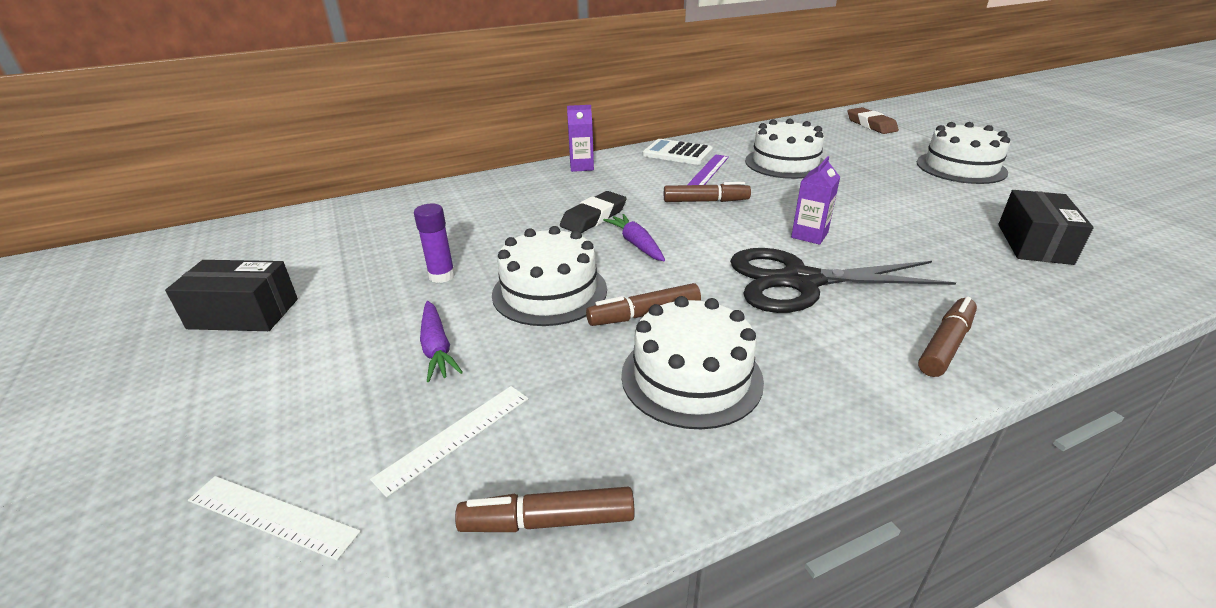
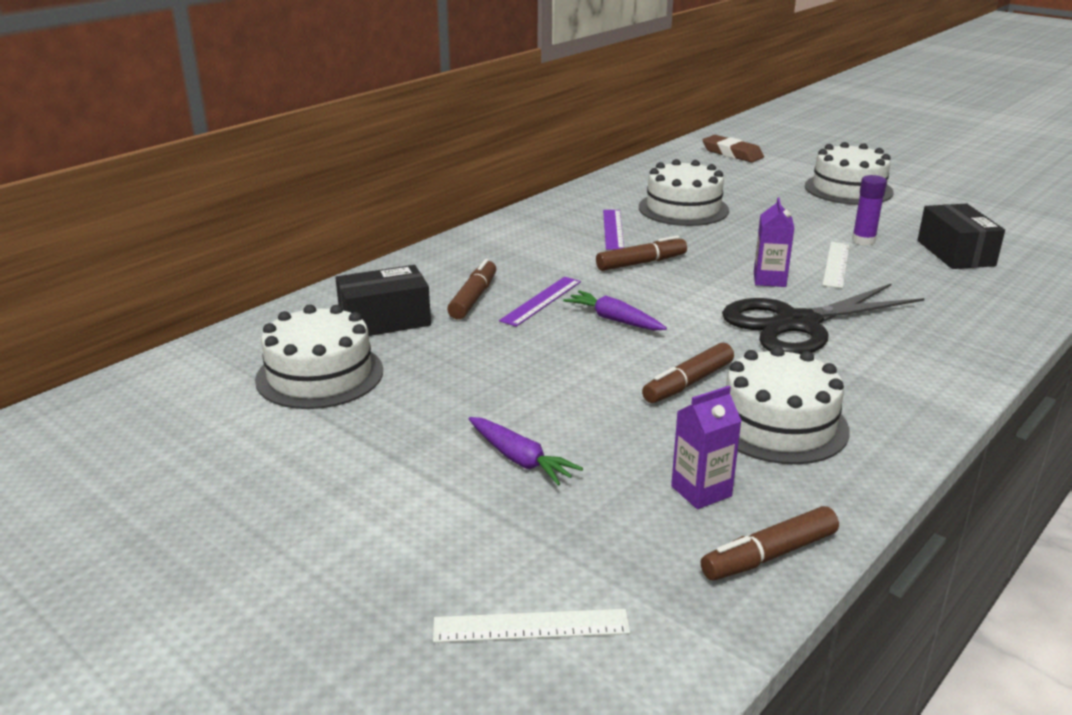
camera: 25 degrees left, 5 degrees down
(243, 314) = (251, 482): black box -> black box (385, 320)
(442, 276) = (441, 393): purple glue stick -> purple glue stick (863, 241)
(454, 436) = (624, 523): white ruler -> white ruler (836, 264)
(549, 291) = (575, 383): white cake -> white cake (320, 375)
(581, 167) = (466, 246): purple carton -> purple carton (701, 491)
(593, 217) = (541, 301): black eraser -> purple ruler
(677, 153) = (560, 214): white calculator -> none
(945, 344) = (949, 351): brown marker -> brown marker (473, 298)

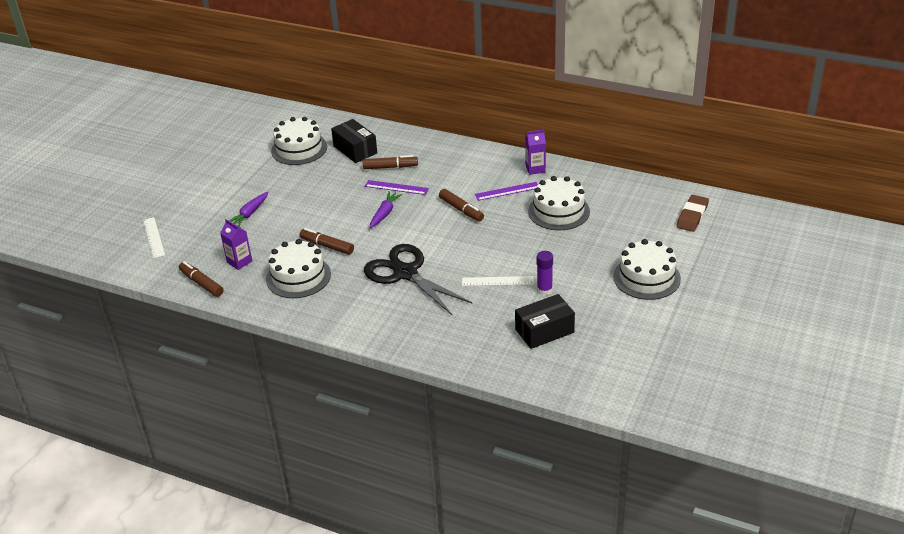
camera: 75 degrees right, 10 degrees up
(769, 280) = (460, 258): purple carton -> purple carton (535, 169)

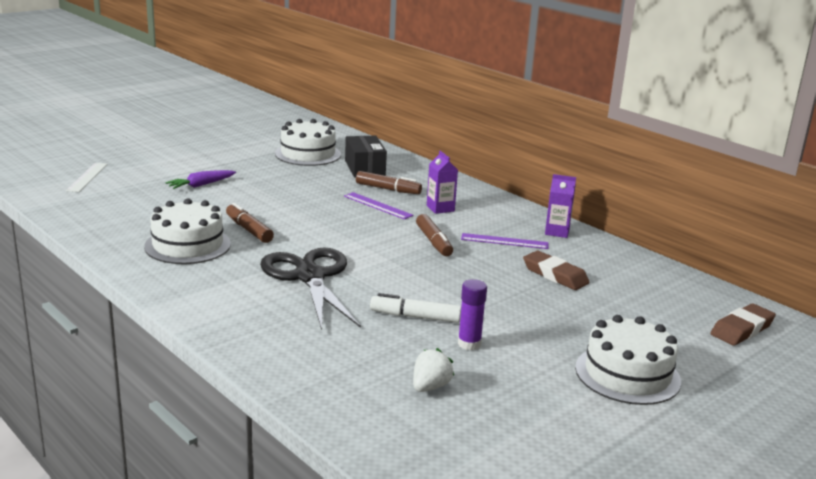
camera: 20 degrees right, 15 degrees down
(201, 283) = (83, 222): brown marker -> none
(239, 262) = (143, 217): purple carton -> purple carton (440, 208)
(384, 213) = (342, 222): purple carrot -> none
(497, 281) = (415, 317): white ruler -> white marker
(544, 331) = (430, 387): black box -> white strawberry
(558, 211) = (555, 275): white cake -> brown eraser

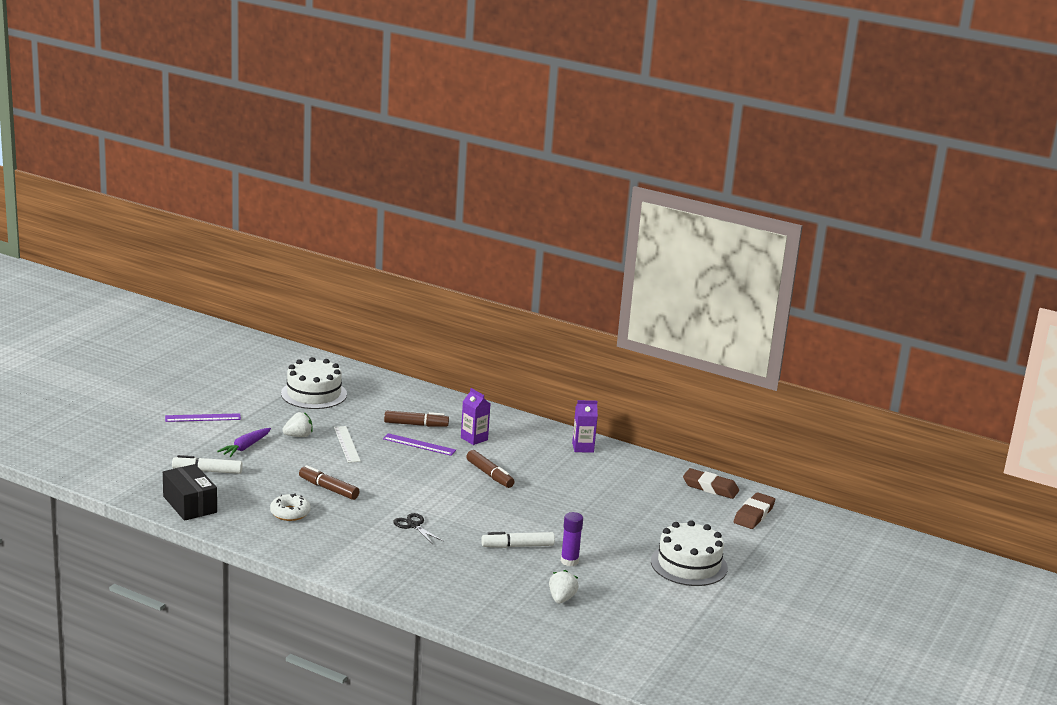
camera: 20 degrees left, 0 degrees up
(87, 177) = (131, 455): white ruler -> white ruler (347, 444)
(144, 198) = (207, 471): none -> white marker
(188, 245) = (290, 513): white cake -> white donut
(261, 183) = (298, 436): none -> white strawberry
(309, 277) = (413, 525): black scissors -> black scissors, size x0.43
(364, 168) = (378, 403): black box -> black box (190, 504)
(504, 241) = (546, 464): purple ruler -> purple ruler (203, 418)
(555, 275) = (601, 490): brown eraser -> brown eraser (710, 487)

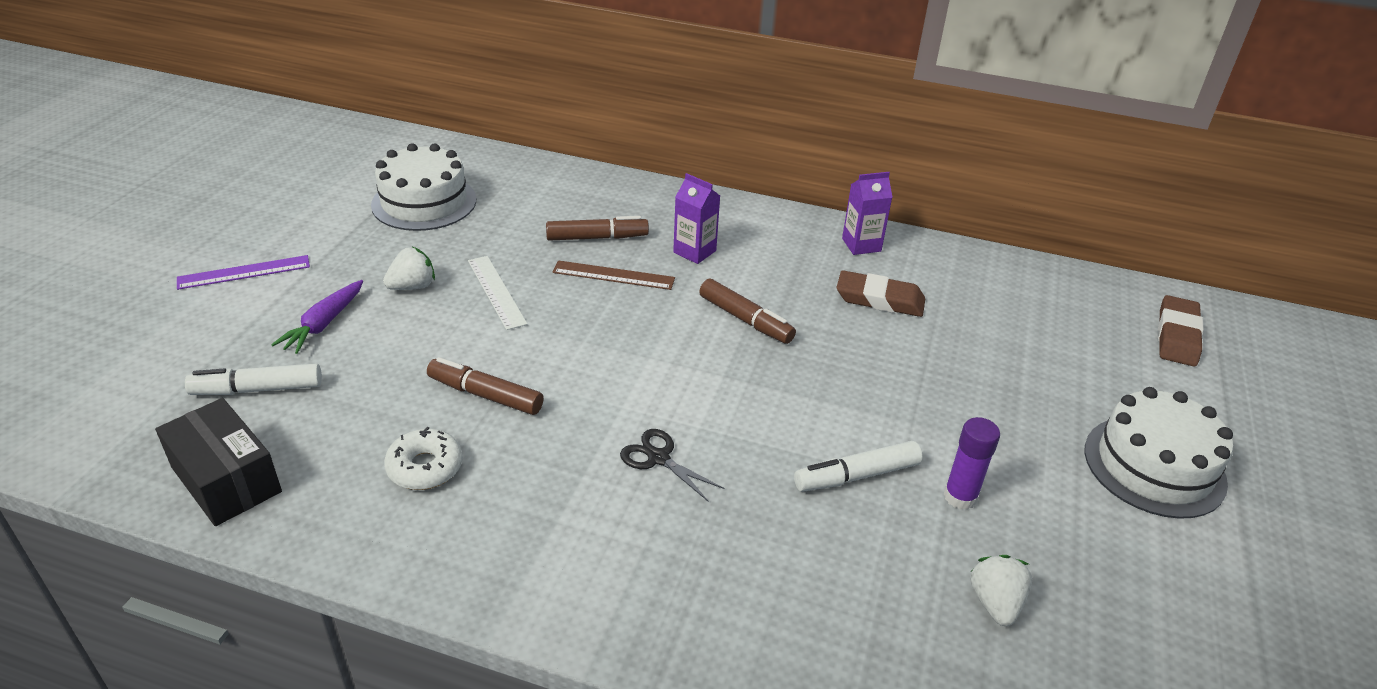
camera: 10 degrees left, 15 degrees up
(419, 444) = (613, 275): purple ruler -> brown ruler
(710, 487) = (1082, 292): brown eraser -> brown eraser (879, 299)

